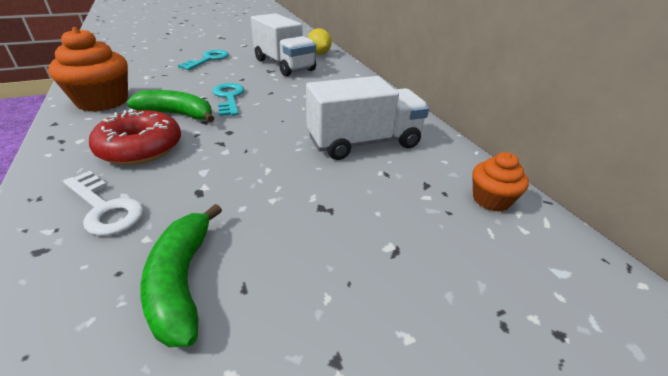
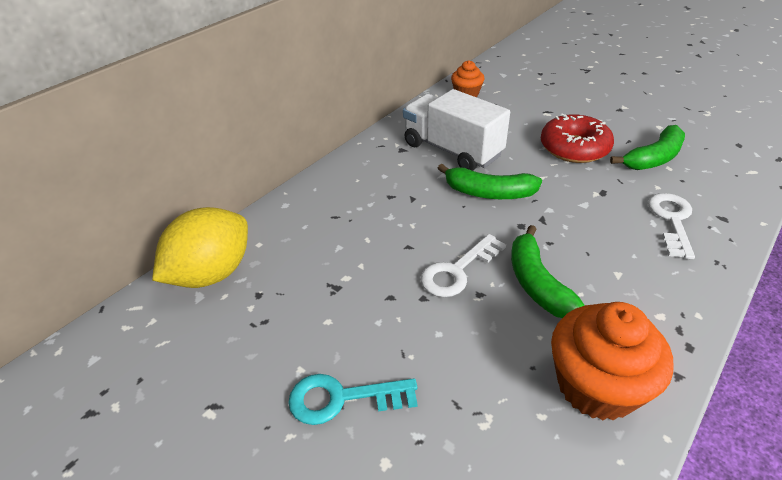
camera: 115 degrees left, 5 degrees up
(140, 148) = (610, 260): red donut -> red donut (574, 148)
(229, 98) = (457, 270): turquoise key -> white key
(282, 135) = (488, 193): none -> green banana
(284, 65) = (299, 285): white truck -> none
(319, 53) = (212, 273): yellow lemon -> yellow lemon, size x1.64

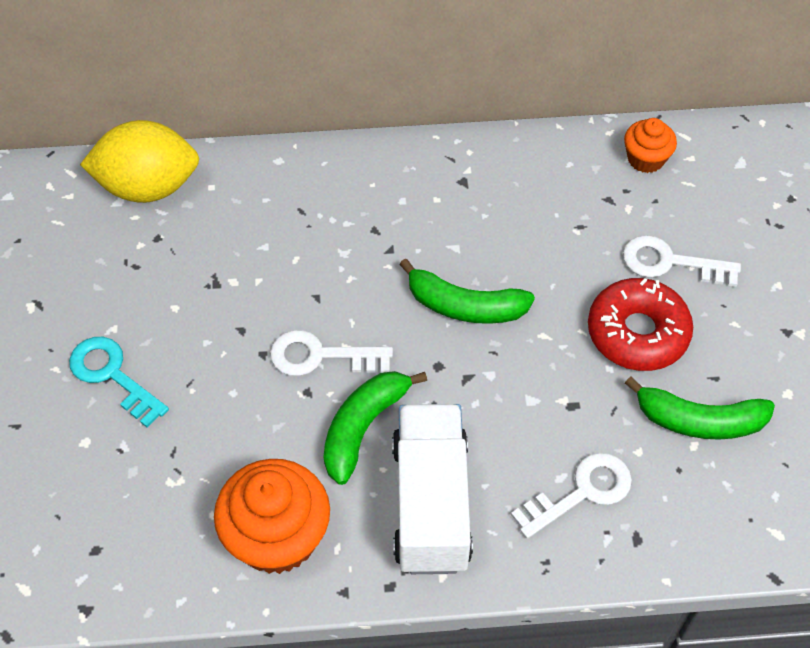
camera: 45 degrees right, 15 degrees up
(452, 150) = (509, 225): white truck -> white truck (431, 504)
(488, 193) = (464, 306): green banana -> green banana turned 45 degrees counterclockwise
(539, 118) = (670, 263): none -> white key

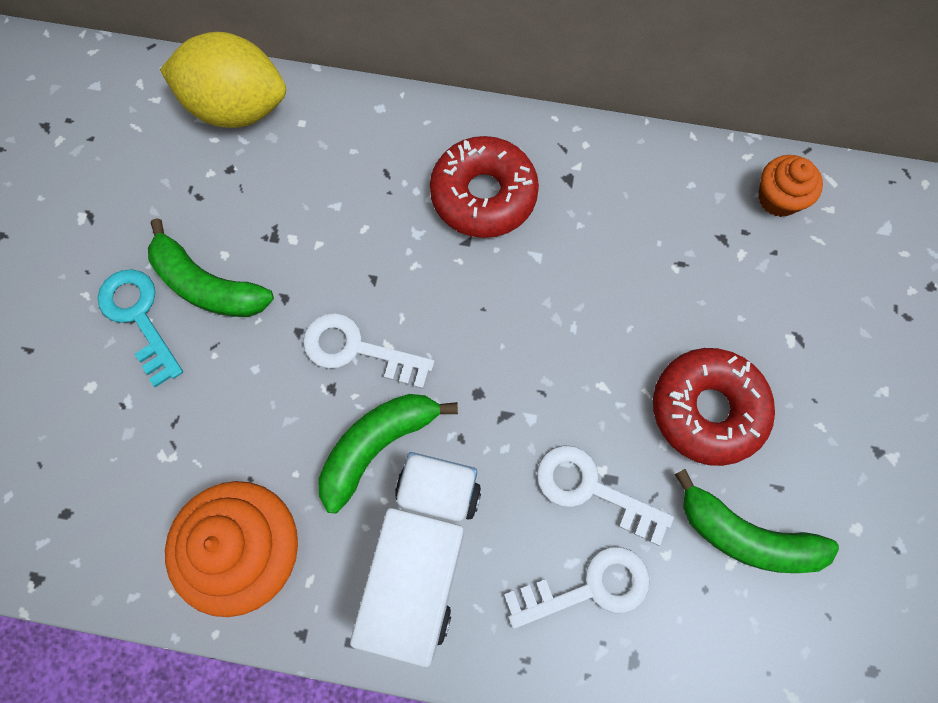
camera: 15 degrees right, 15 degrees up
(393, 210) = (483, 195): none -> red donut
(464, 306) = (527, 329): green banana -> green banana (207, 285)
(670, 263) = (769, 333): white key -> white key (592, 490)

